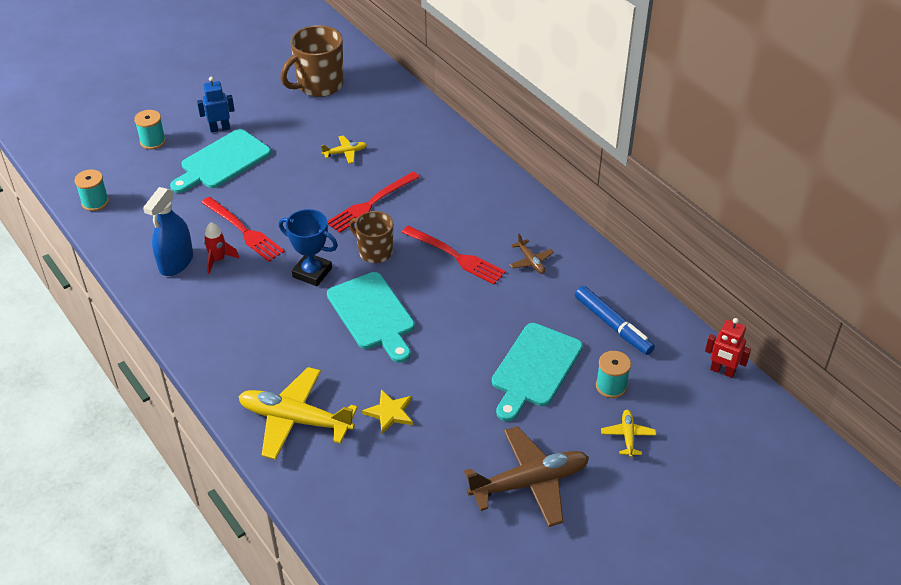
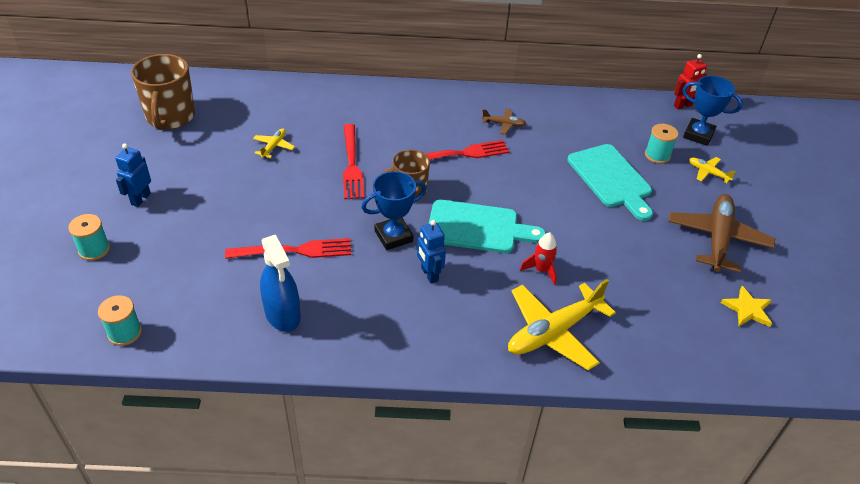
camera: 55 degrees left, 0 degrees up
(218, 260) = (312, 285): red rocket -> red rocket (541, 270)
(222, 162) = (187, 219): turquoise cutting board -> none
(290, 315) = (429, 274): none -> blue robot
(390, 413) = (592, 273): yellow star -> yellow star (747, 309)
(613, 325) = (602, 124): blue marker -> none
(684, 403) = (698, 135): none -> blue trophy

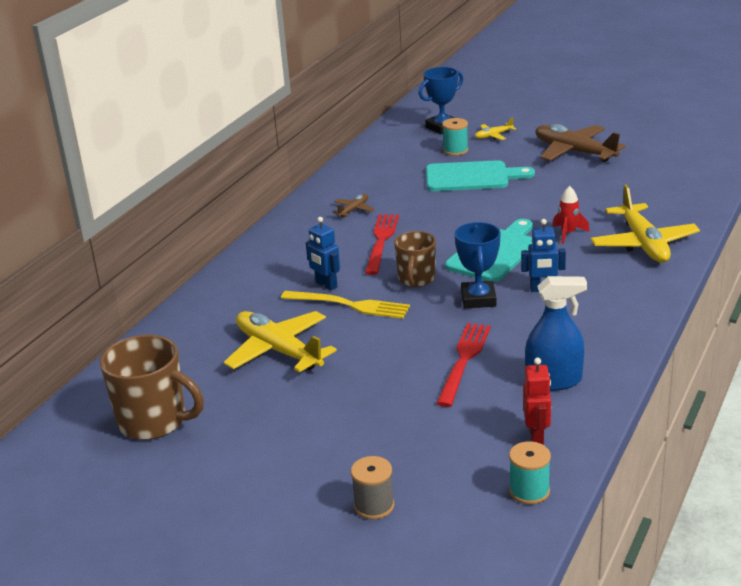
camera: 60 degrees left, 15 degrees down
(94, 249) = (374, 506): turquoise spool -> grey spool
(140, 199) = (303, 460): blue robot -> blue robot (326, 285)
(274, 146) = (278, 350): yellow plane -> yellow plane, size x2.15
(352, 165) = (350, 305): red fork -> yellow fork
(683, 106) = (398, 124): red robot -> red robot (537, 436)
(747, 309) = (656, 160): yellow star -> none

